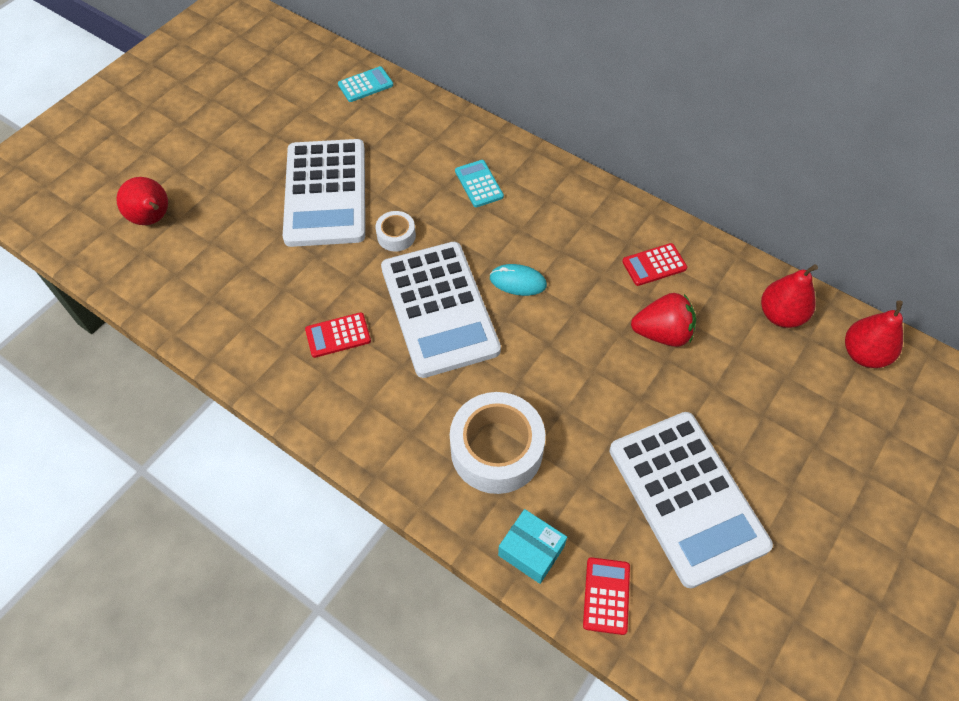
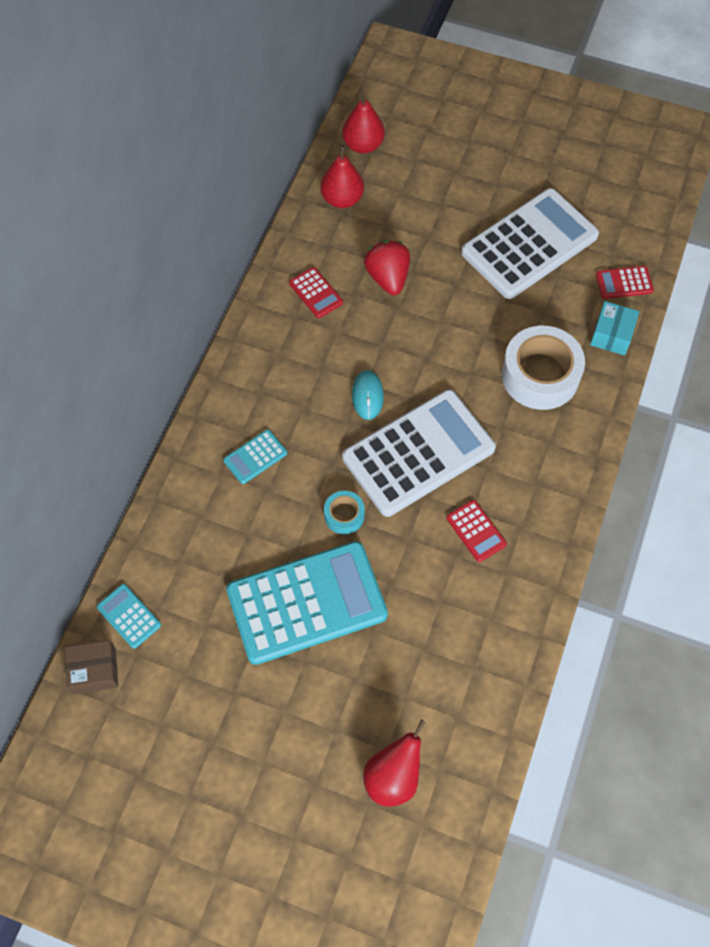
camera: 105 degrees left, 5 degrees up
(326, 193) = (306, 602): white calculator -> turquoise calculator
(331, 61) = (94, 671): none -> brown box
(396, 236) = (344, 515): white tape -> turquoise tape

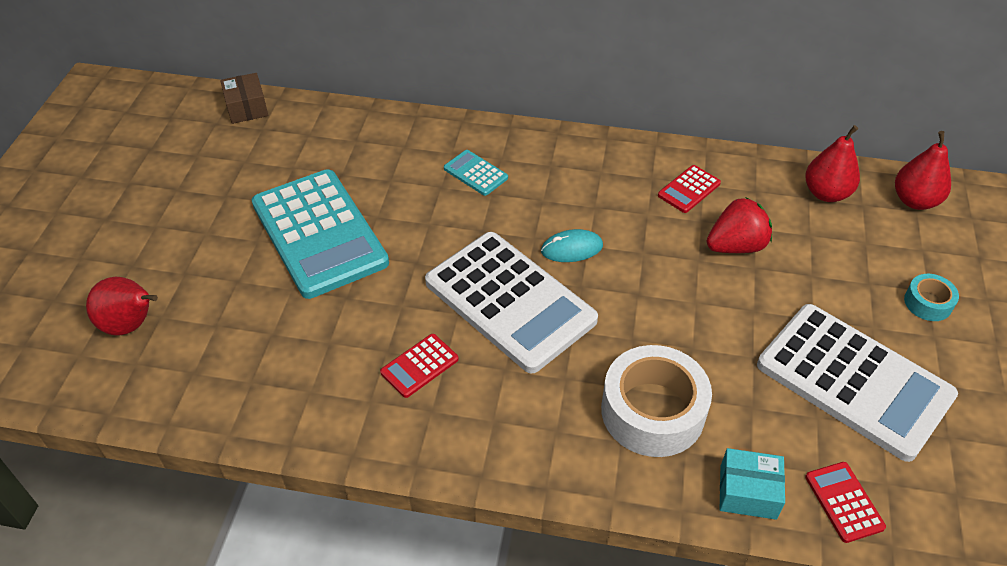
camera: 80 degrees right, 15 degrees down
(129, 616) = (298, 119): turquoise calculator -> none
(344, 515) = (421, 248): turquoise tape -> turquoise tape (928, 303)

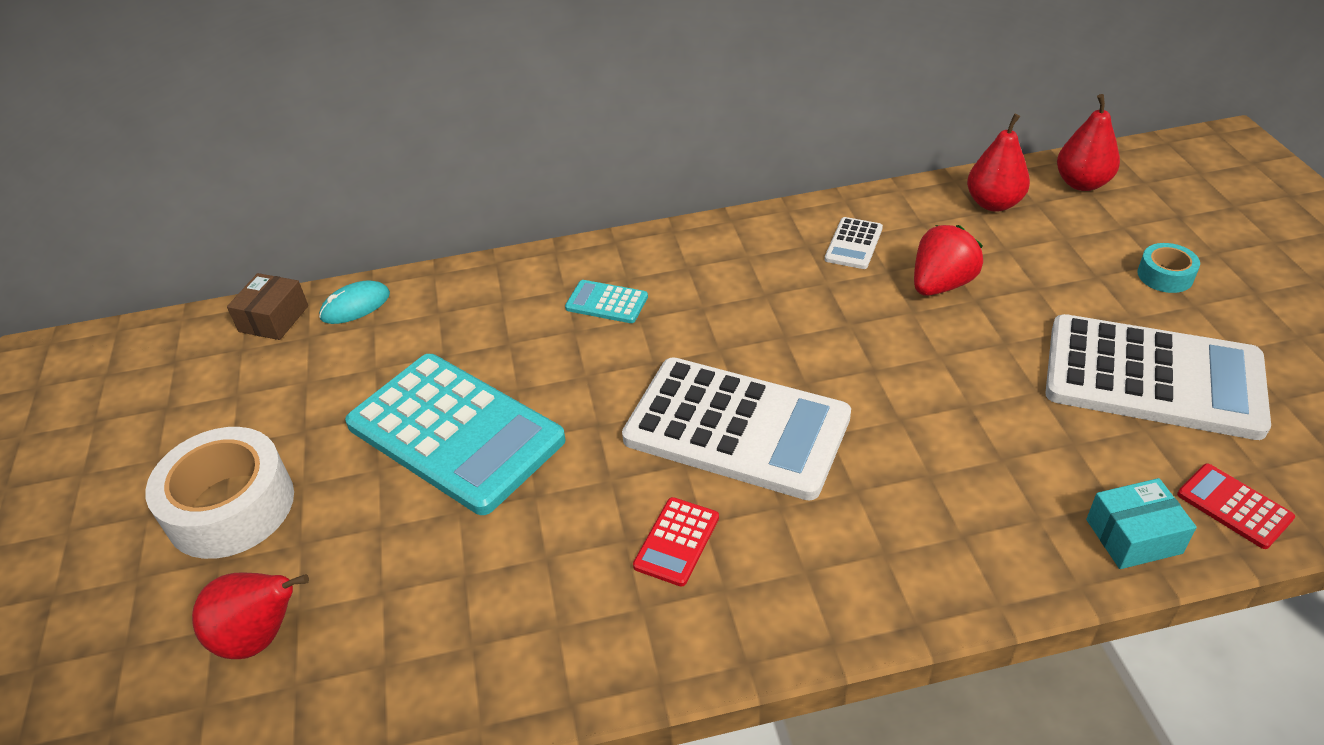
camera: 20 degrees left, 5 degrees down
(247, 108) = (274, 319): brown box -> brown box turned 60 degrees clockwise
(572, 248) = (769, 346): turquoise mouse -> turquoise mouse (355, 306)
(652, 411) = (975, 489): white tape -> white tape (230, 506)
(689, 189) = (853, 244): red calculator -> white calculator

